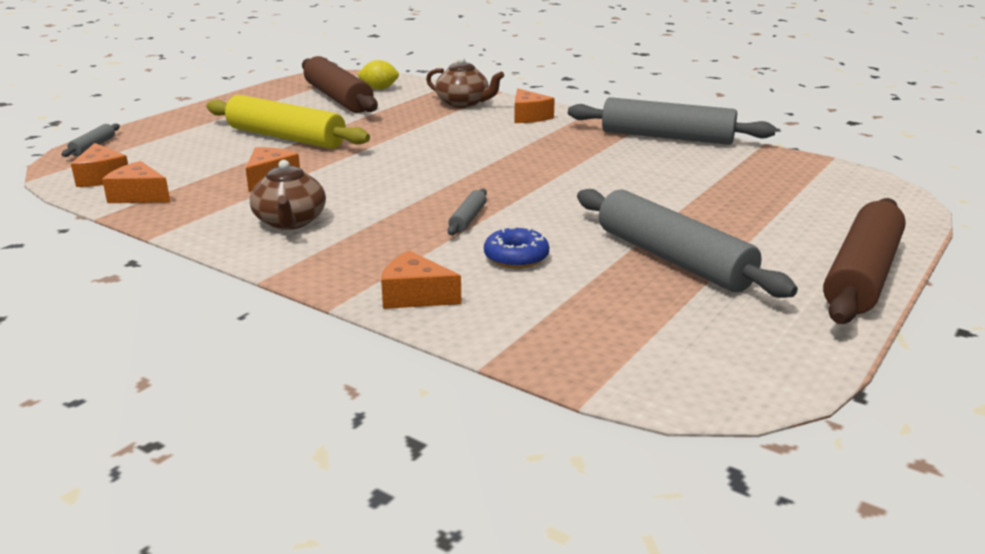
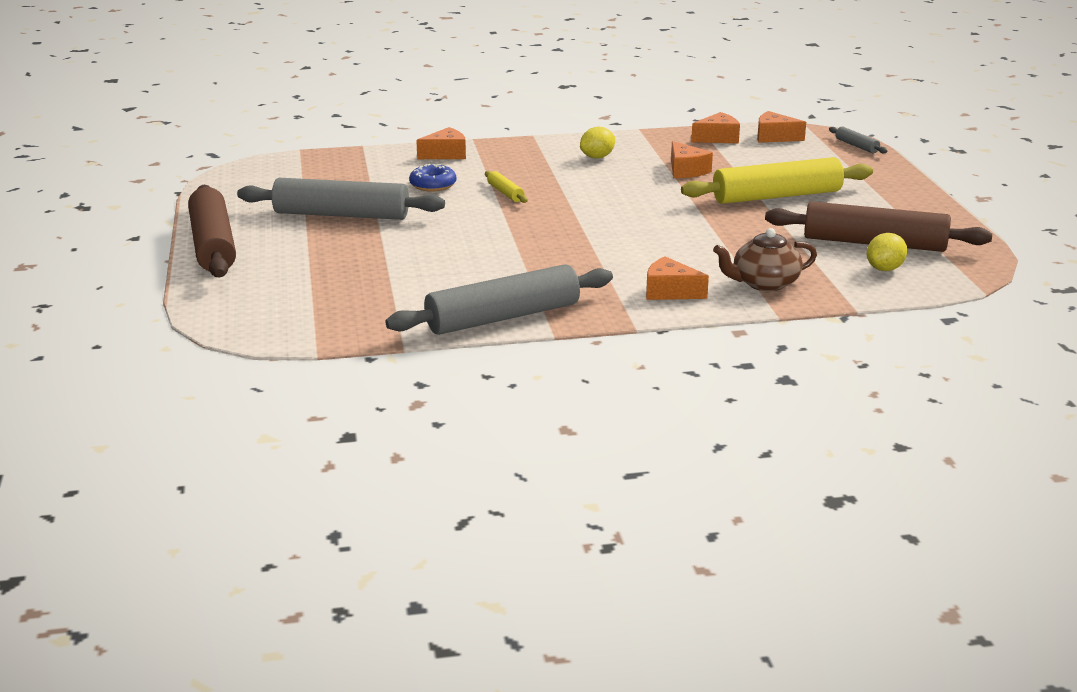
camera: 135 degrees right, 0 degrees up
(290, 222) = (597, 157): brown teapot -> yellow lemon
(468, 219) = (505, 193): grey rolling pin -> yellow rolling pin

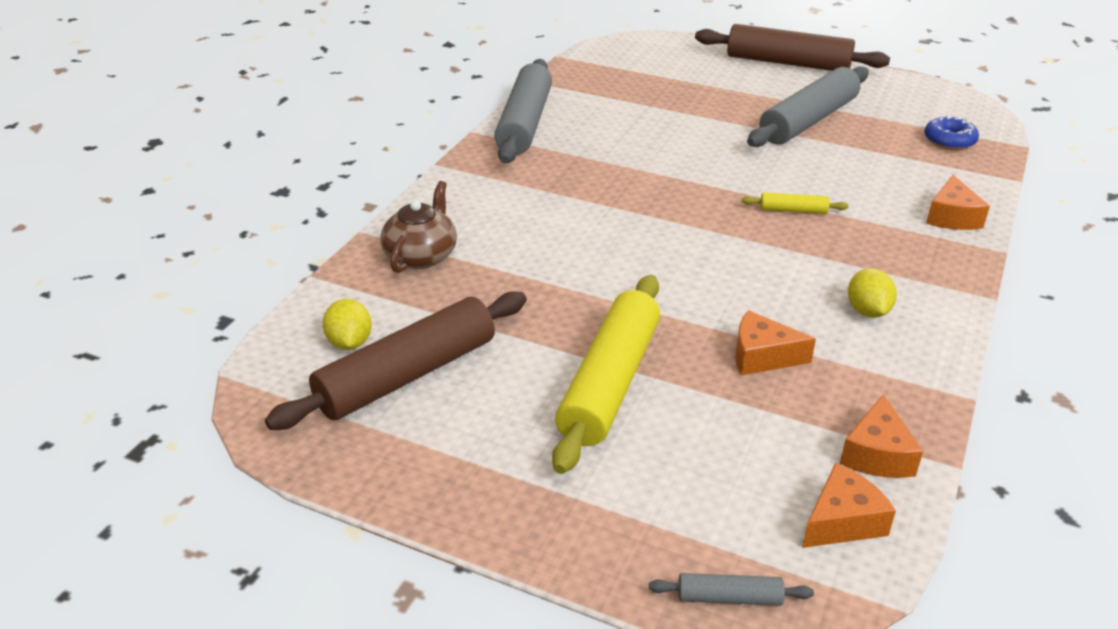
camera: 125 degrees right, 10 degrees up
(433, 185) = (852, 181): blue donut -> blue donut (949, 140)
(669, 292) = (471, 203): orange cheese -> none

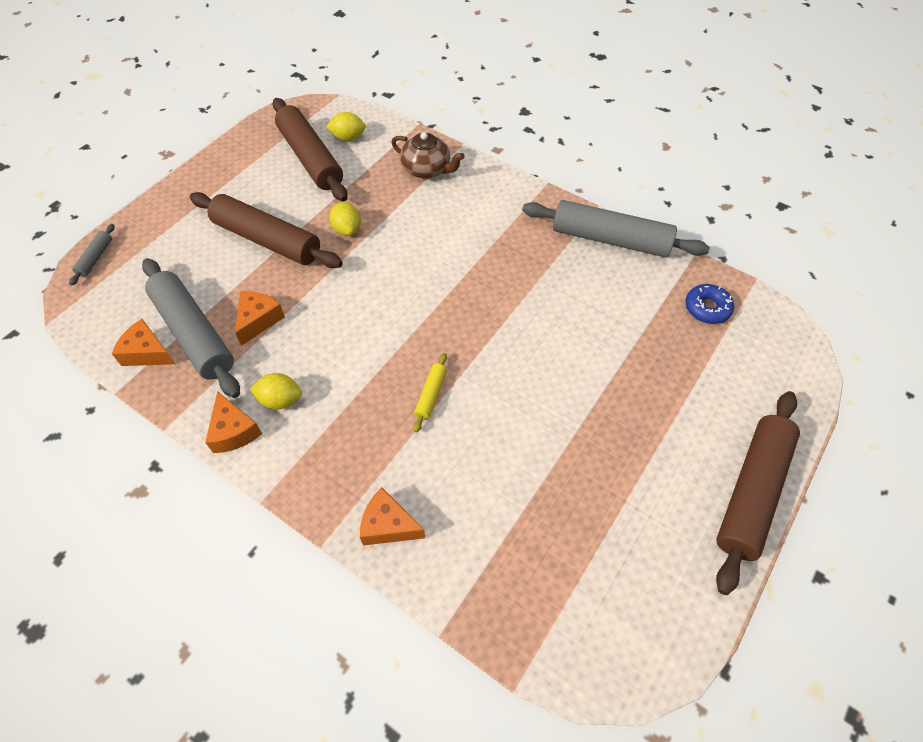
camera: 100 degrees right, 20 degrees up
(564, 308) = (347, 229): none -> yellow lemon
(610, 383) = (267, 240): yellow rolling pin -> brown rolling pin
(808, 120) = (599, 464): grey rolling pin -> grey rolling pin (194, 333)
(842, 521) = (111, 318): orange cheese -> orange cheese (234, 431)
(949, 140) = (539, 598): blue donut -> blue donut (707, 308)

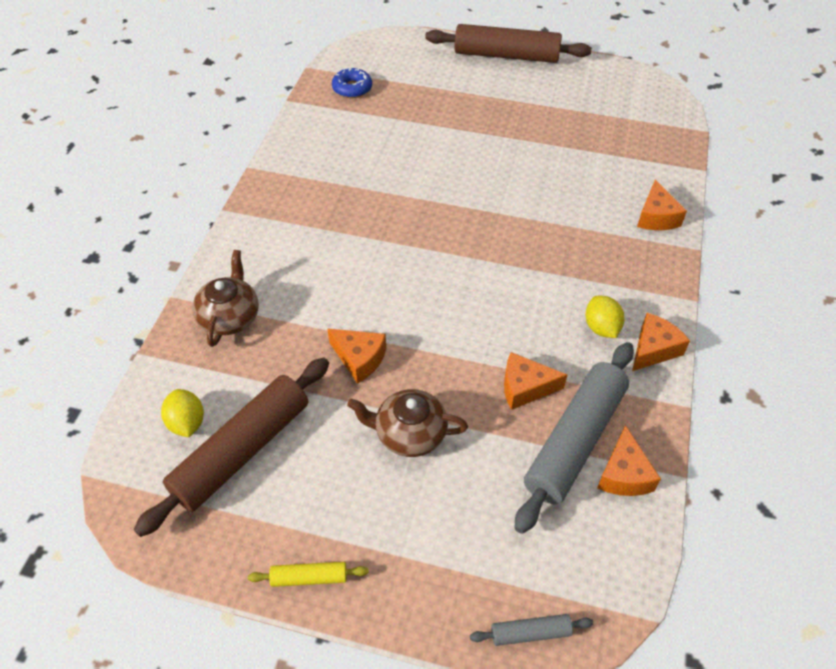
camera: 110 degrees left, 5 degrees down
(267, 240) = (409, 433): brown rolling pin -> brown teapot
(347, 229) = (359, 359): yellow lemon -> orange cheese
(430, 395) = (530, 226): yellow rolling pin -> yellow rolling pin (309, 577)
(610, 239) = (292, 152): grey rolling pin -> none

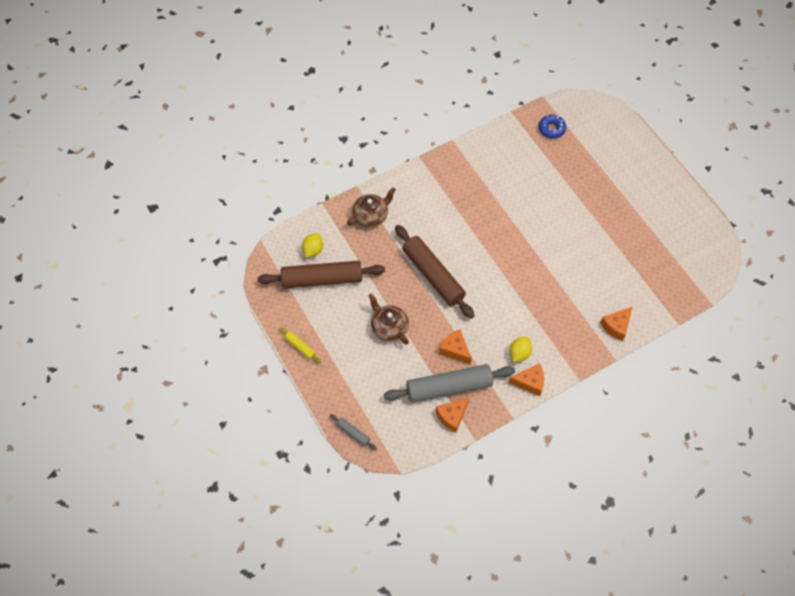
camera: 45 degrees right, 10 degrees up
(359, 359) = (403, 279): orange cheese -> none
(506, 55) = (661, 169): brown rolling pin -> brown rolling pin (433, 275)

